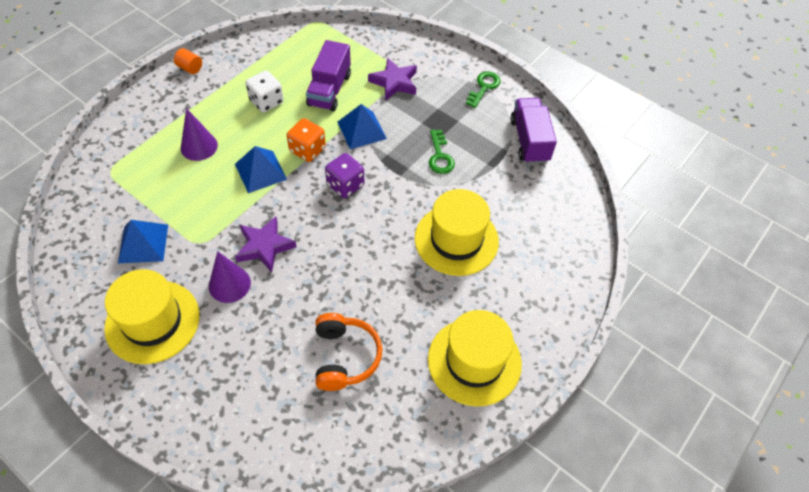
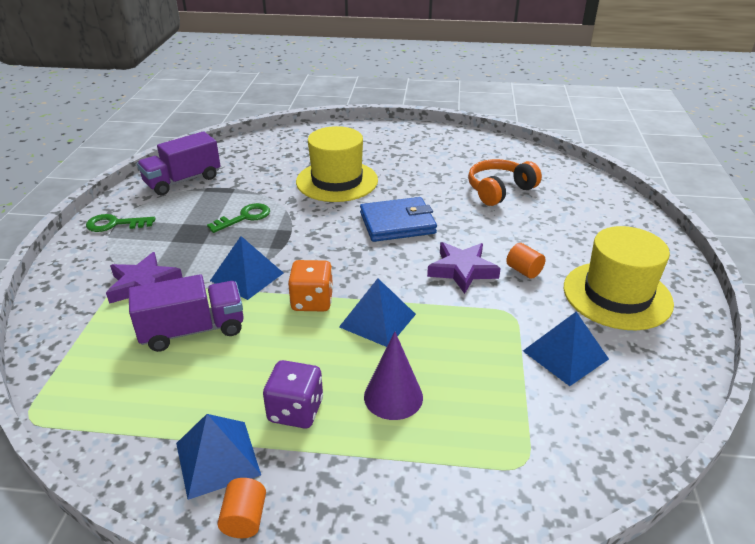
camera: 120 degrees left, 20 degrees down
(229, 70) = (217, 458): none -> blue pyramid
(229, 284) = (524, 271): purple cone -> orange cylinder
(266, 101) = (257, 377): white dice -> none
(345, 185) = (336, 256): purple dice -> purple dice (295, 410)
(356, 244) = (397, 223): none -> blue wallet
(474, 361) = (432, 146): yellow hat -> none

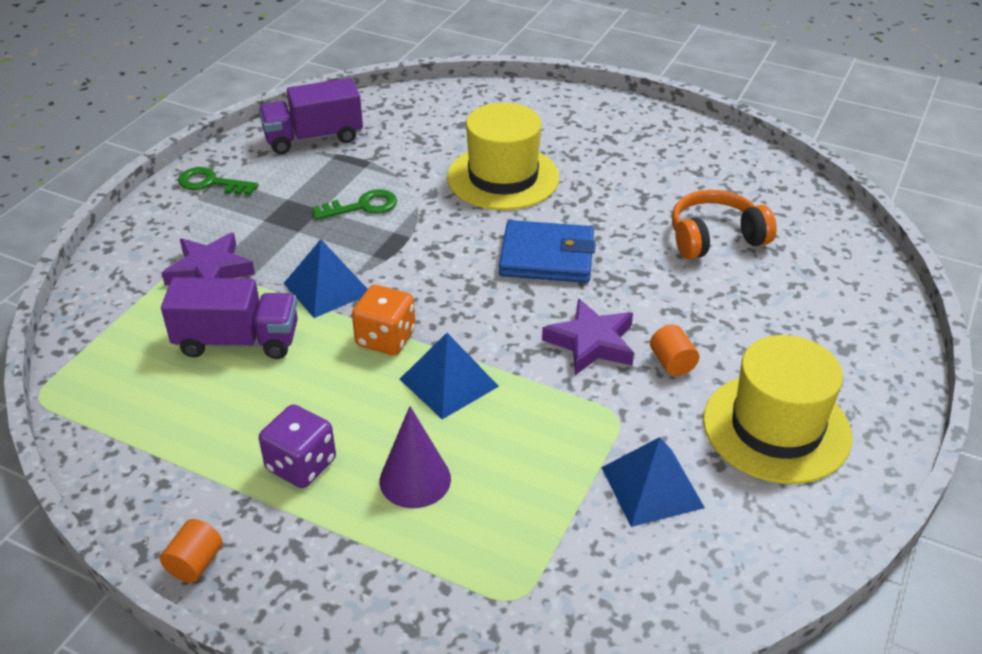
camera: 20 degrees right, 5 degrees up
(217, 458) = (197, 493): blue pyramid -> none

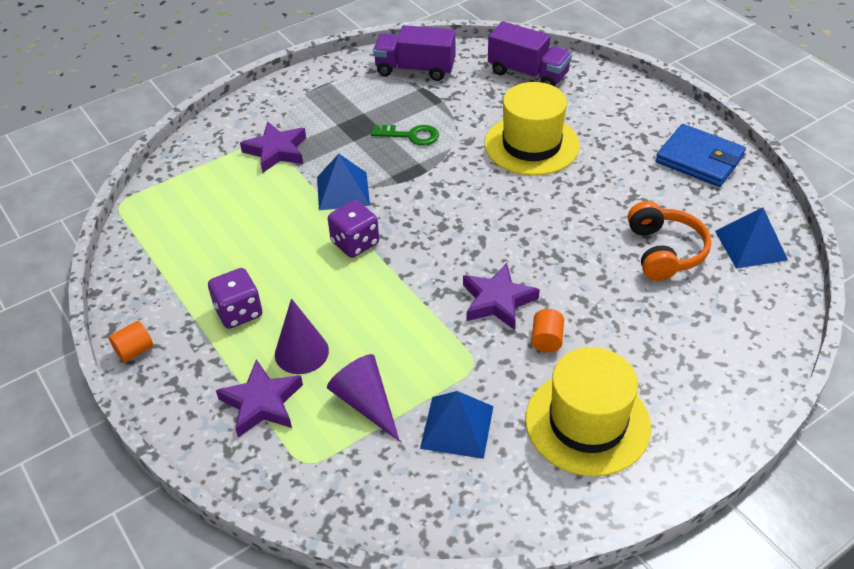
camera: 30 degrees right, 5 degrees up
(211, 183) = (321, 84): green key -> none
(237, 341) = (259, 209): purple truck -> purple truck (528, 73)
(385, 338) = (355, 243): orange dice -> purple dice
(410, 555) = (262, 403): none -> purple star
(449, 382) = (374, 292): blue pyramid -> blue pyramid (751, 245)
(532, 504) = (365, 402): none -> purple cone
(547, 257) = (516, 221): blue wallet -> blue wallet (699, 159)
(715, 238) = (664, 251): orange headphones -> orange headphones turned 75 degrees clockwise

